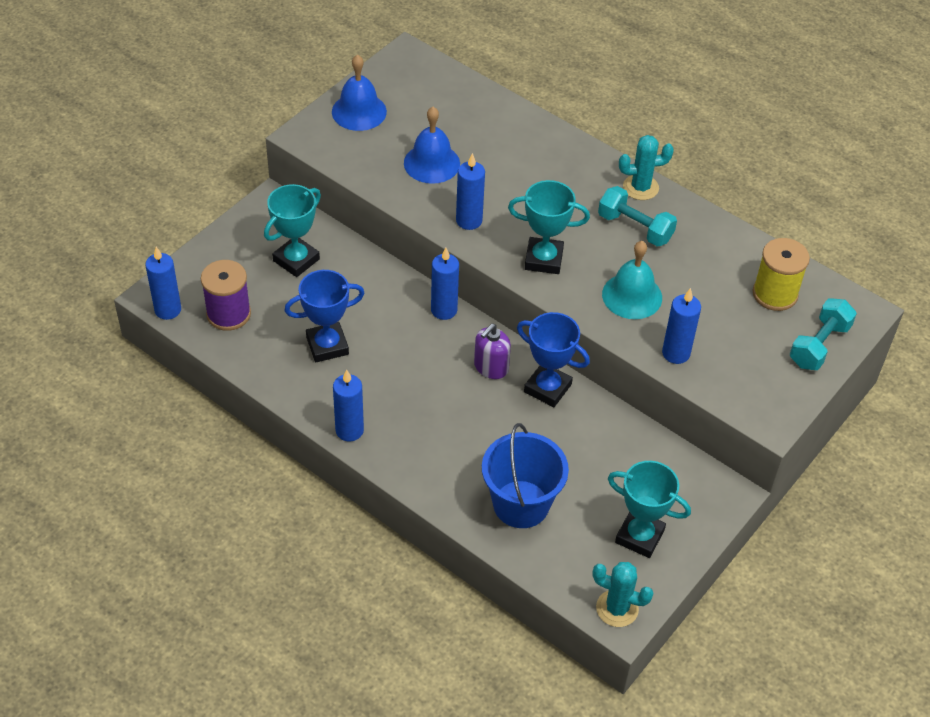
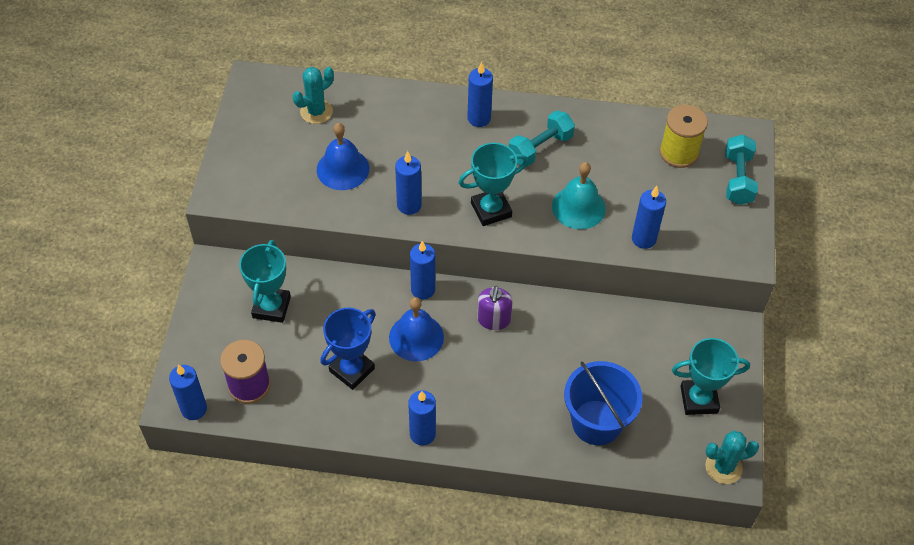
camera: 30 degrees left, 5 degrees up
(359, 111) = (249, 151): blue bell -> blue bell (416, 337)
(547, 388) = (548, 314): blue trophy -> none
(594, 176) = (479, 118): none -> blue candle
(635, 228) = (540, 148): turquoise dumbbell -> turquoise dumbbell turned 45 degrees counterclockwise
(640, 187) = (520, 111): turquoise cactus -> turquoise cactus (316, 111)

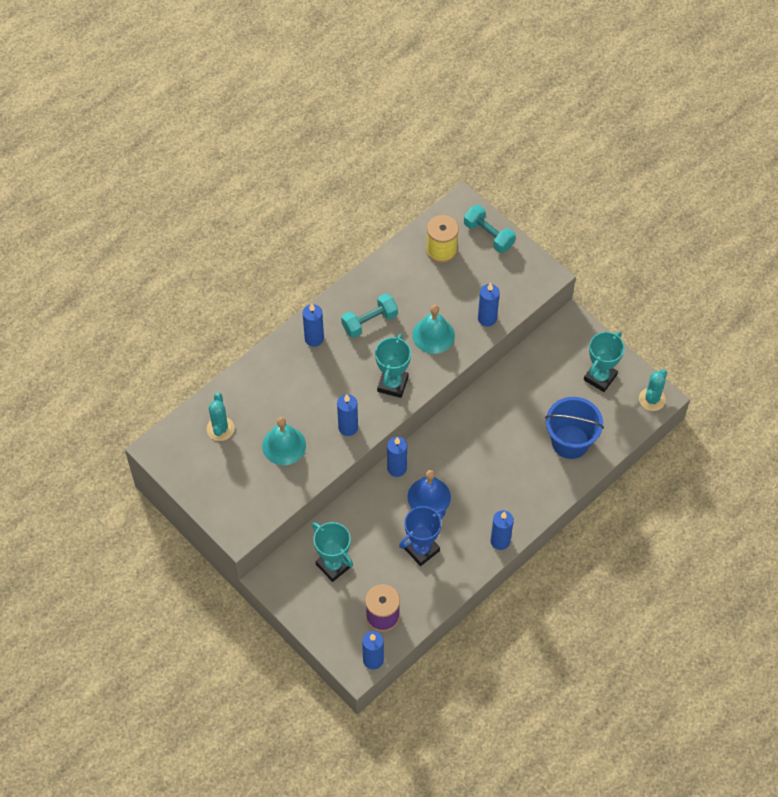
camera: 50 degrees left, 5 degrees up
(343, 169) = (284, 445): blue bell -> turquoise bell
(352, 370) = (421, 549): blue trophy -> blue trophy turned 60 degrees clockwise
(493, 319) = (453, 444): purple soap dispenser -> none
(540, 148) = (369, 322): turquoise dumbbell -> turquoise dumbbell turned 60 degrees clockwise

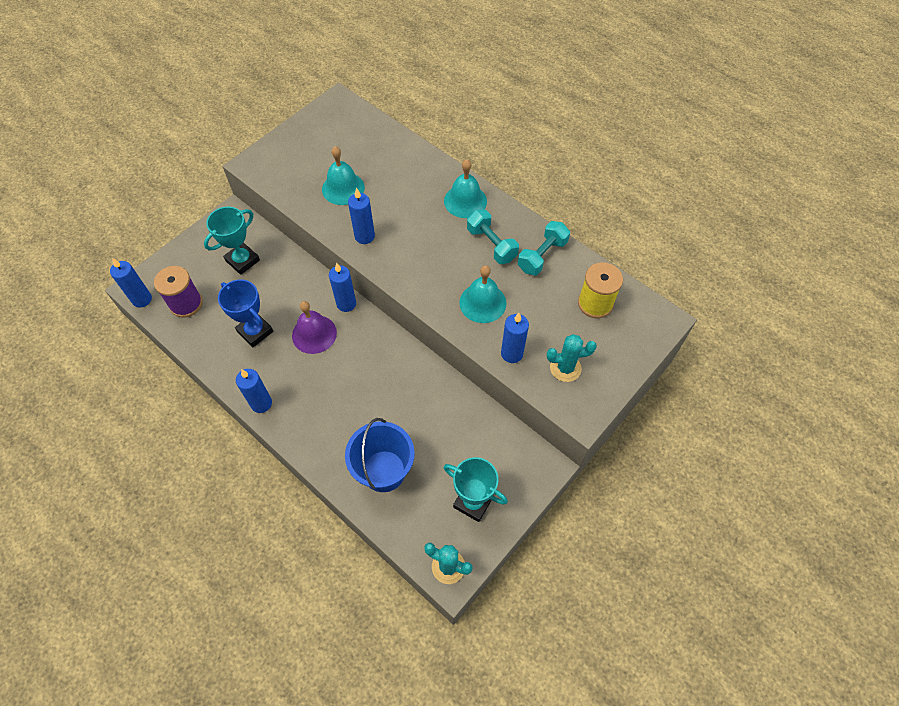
camera: 85 degrees right, 0 degrees up
(220, 429) = (359, 141): turquoise cactus -> turquoise cactus (565, 368)
(314, 338) = (465, 201): blue candle -> turquoise bell
(392, 384) = (418, 270): turquoise trophy -> none
(429, 497) = (314, 334): blue bell -> purple bell
(488, 235) = (626, 349): turquoise dumbbell -> turquoise dumbbell (542, 256)

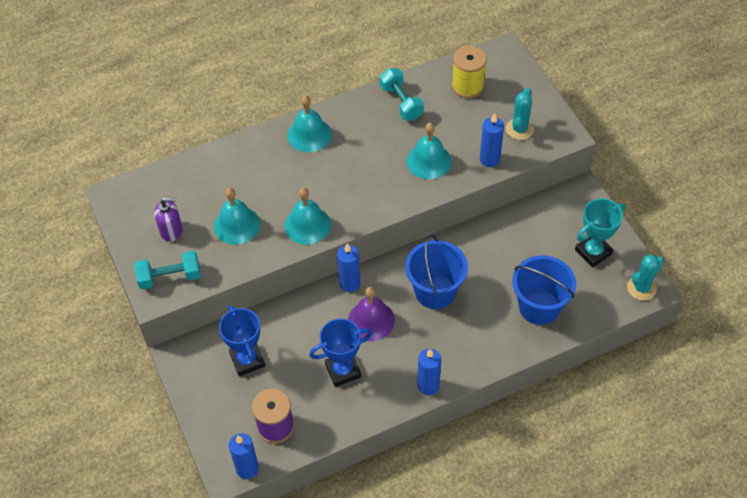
camera: 65 degrees left, 5 degrees down
(242, 260) = (247, 360): turquoise trophy -> blue trophy
(319, 149) = (171, 230): none -> purple soap dispenser
(364, 236) = (307, 225): blue candle -> turquoise bell
(365, 373) = (435, 291): none -> blue bucket
(491, 244) = (370, 133): turquoise dumbbell -> turquoise dumbbell (170, 277)

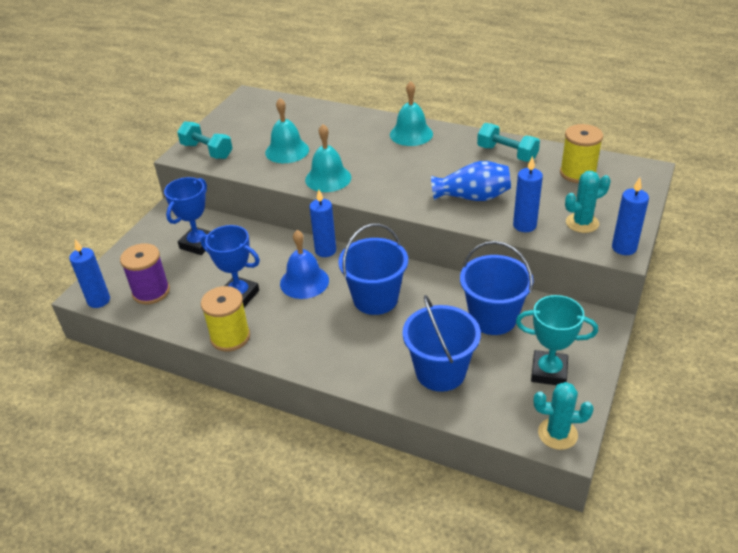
camera: 50 degrees right, 15 degrees down
(171, 230) = (248, 130): purple soap dispenser -> none
(371, 320) = (304, 282): purple bell -> blue bell
(384, 404) = (230, 337): none -> yellow spool
(401, 102) = (507, 153): turquoise dumbbell -> turquoise dumbbell turned 75 degrees counterclockwise
(428, 385) = (276, 352): blue candle -> blue candle (624, 248)
(429, 161) = (472, 197): turquoise bell -> blue vase
(521, 242) = (493, 318): none -> blue bucket

